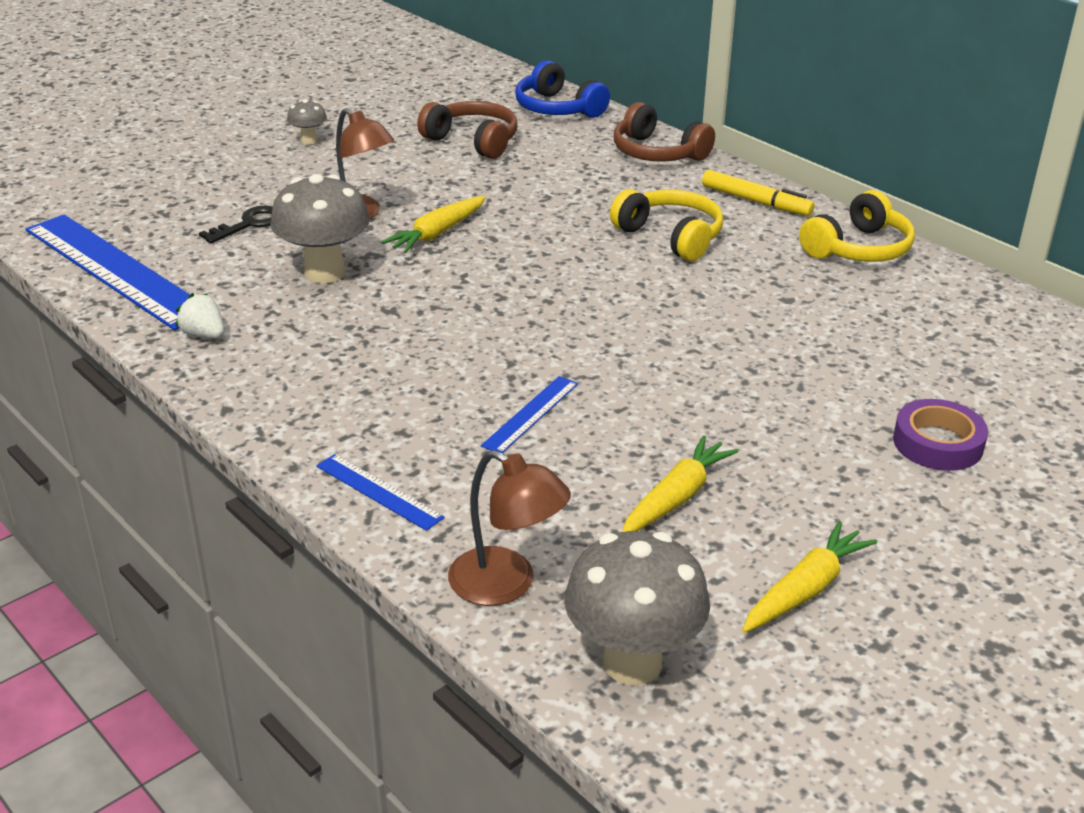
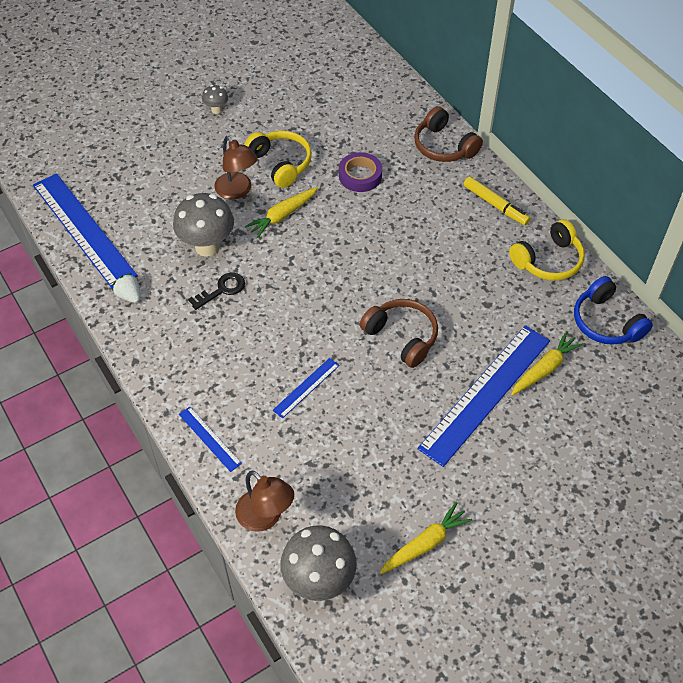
camera: 10 degrees right, 20 degrees up
(249, 224) = (168, 193): black key -> black key (222, 290)
(473, 141) = (323, 121): brown headphones -> brown headphones (402, 337)
(557, 108) = (388, 89): blue headphones -> blue headphones (606, 322)
(670, 237) = (430, 235): yellow headphones -> yellow headphones (281, 163)
(676, 498) = (372, 466): yellow carrot -> yellow carrot (544, 369)
(827, 394) = (485, 393): none -> blue ruler
(938, 443) = (538, 442): purple tape -> purple tape (360, 176)

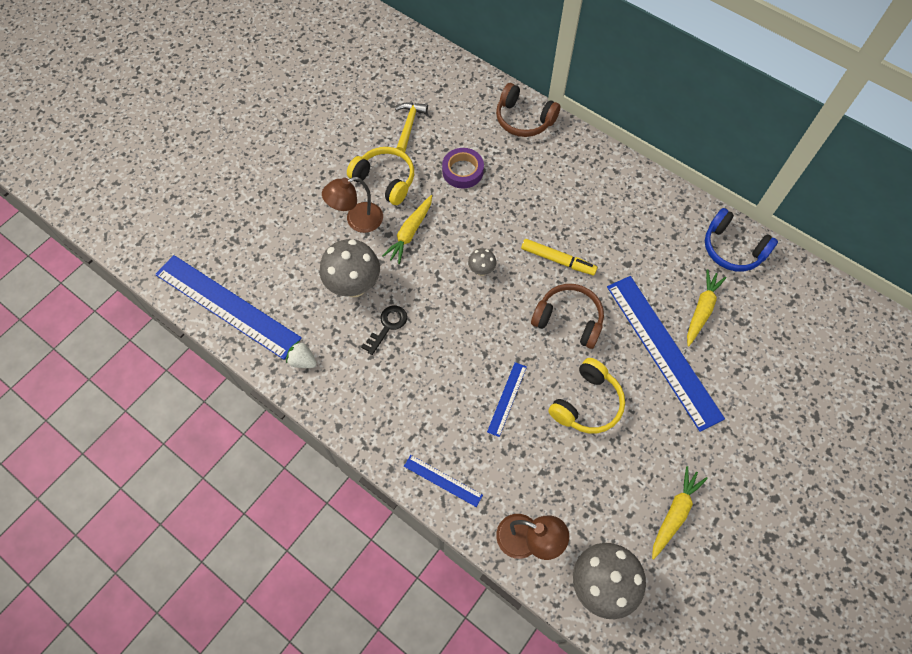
camera: 20 degrees left, 10 degrees up
(216, 110) = (300, 142): grey mushroom -> grey mushroom (481, 270)
(237, 191) = (357, 220): brown lamp -> brown lamp turned 120 degrees clockwise
(327, 122) = (409, 126): none -> yellow hammer
(485, 393) = (663, 350): blue ruler -> blue ruler turned 45 degrees counterclockwise
(495, 205) = (593, 164): yellow marker -> yellow marker (558, 260)
(548, 260) = (660, 205): yellow headphones -> yellow headphones (587, 403)

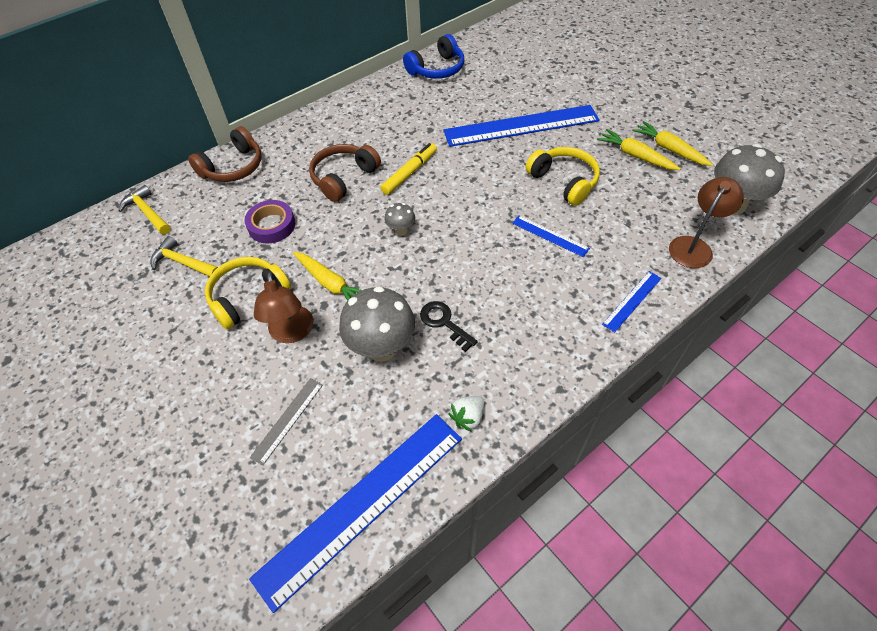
camera: 75 degrees left, 10 degrees down
(283, 241) = (287, 420): none -> grey ruler
(455, 81) = (147, 212): none -> yellow hammer
(568, 320) = (476, 177): brown headphones -> brown headphones (343, 178)
(701, 310) = (489, 97): yellow carrot -> yellow carrot (635, 156)

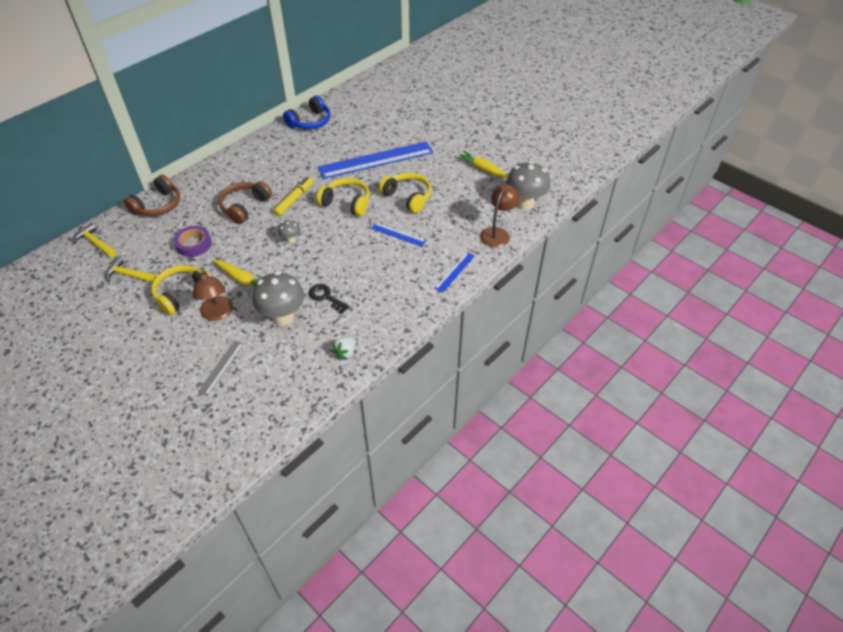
camera: 10 degrees left, 5 degrees down
(362, 505) = (278, 410): blue ruler -> none
(479, 183) = (346, 203): none -> yellow headphones
(635, 156) = (459, 176): yellow carrot -> none

